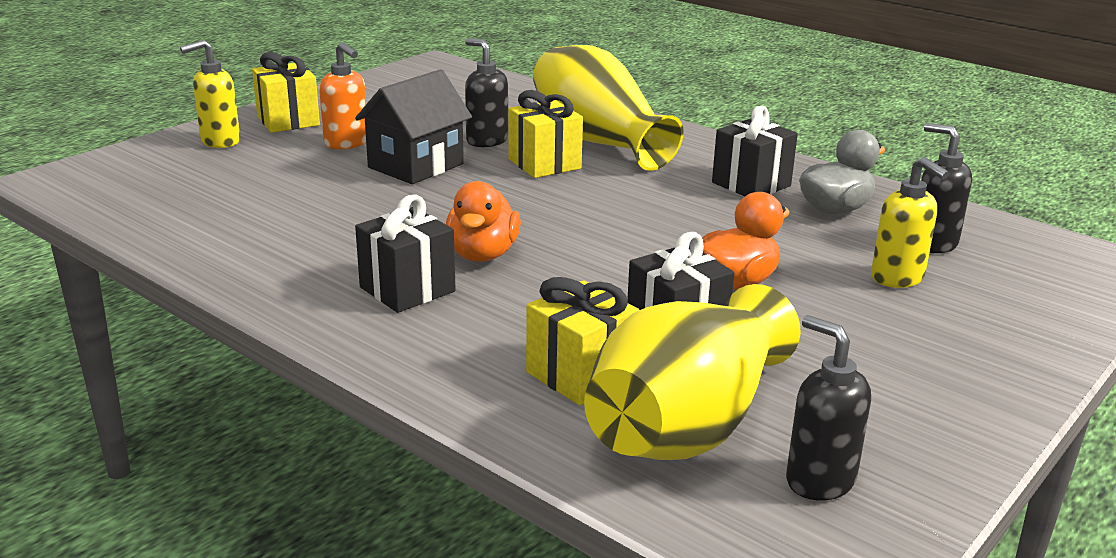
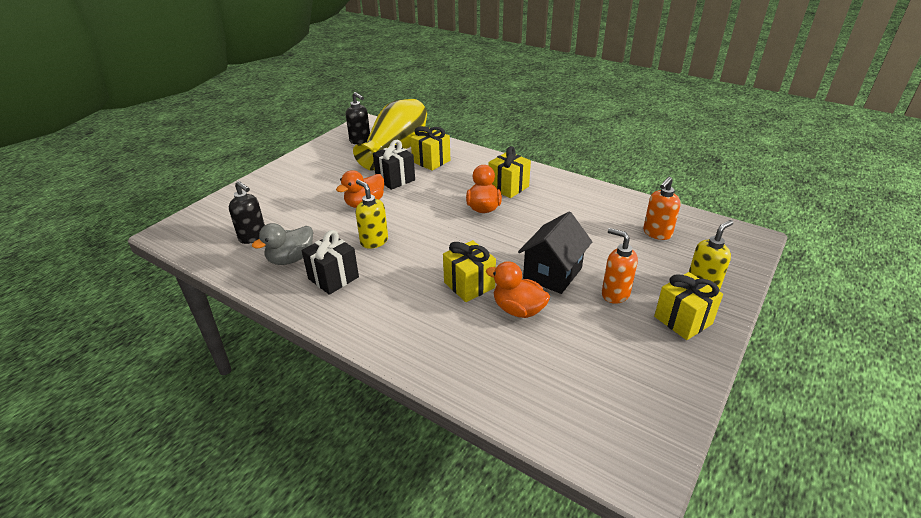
camera: 175 degrees right, 10 degrees up
(198, 194) = (657, 233): none -> orange soap dispenser
(407, 289) = (508, 187): black gift -> yellow gift
(486, 141) = (518, 309): black soap dispenser -> orange duck
(598, 141) = (435, 319): yellow vase -> none
(897, 278) = (287, 213): yellow soap dispenser -> yellow soap dispenser (374, 241)

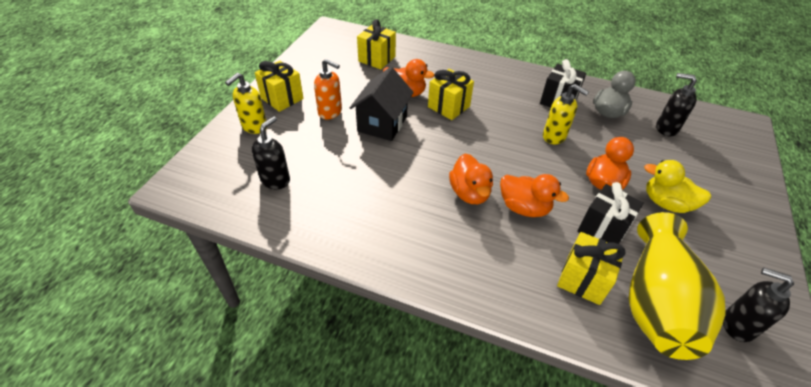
camera: 165 degrees right, 10 degrees up
(330, 187) = (666, 203): none -> yellow duck
(444, 195) = (524, 208): none -> orange duck
(508, 187) = (451, 234): yellow gift -> yellow gift (377, 59)
(657, 233) = (275, 180): orange soap dispenser -> black soap dispenser

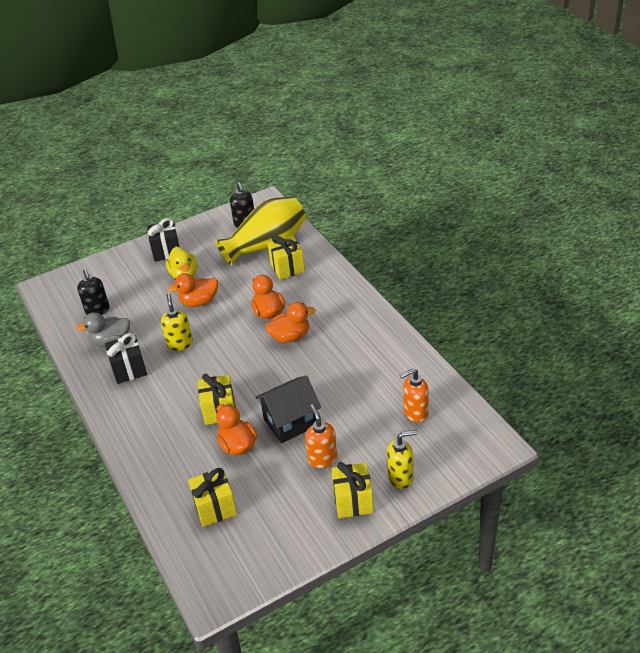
camera: 135 degrees left, 5 degrees down
(275, 180) = (415, 413): black soap dispenser -> orange soap dispenser
(469, 193) = (290, 336): orange duck -> orange duck turned 45 degrees clockwise
(602, 230) = (242, 281): black gift -> black gift (166, 251)

